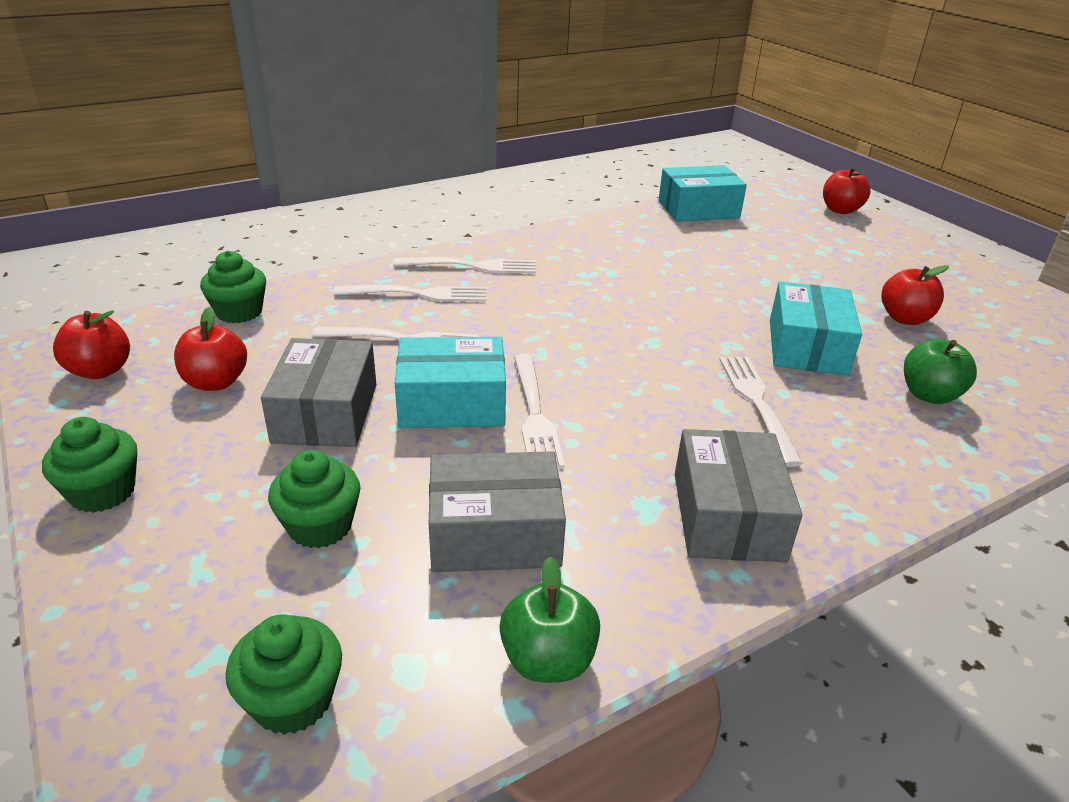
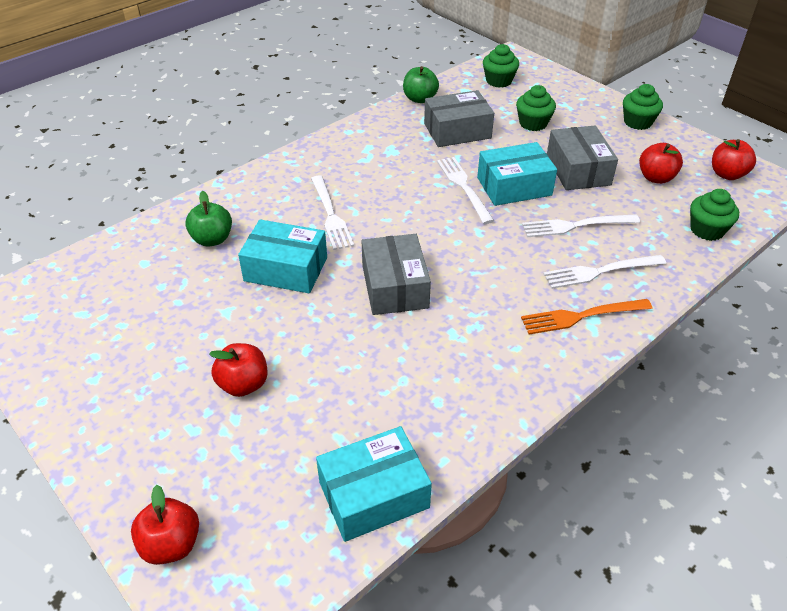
camera: 170 degrees right, 10 degrees up
(472, 266) = (581, 316): white fork -> orange fork
(728, 516) = (352, 151): grey box -> grey box (394, 287)
(807, 347) = (286, 269): turquoise box -> turquoise box turned 75 degrees counterclockwise
(905, 318) = (191, 318): red apple -> red apple (243, 384)

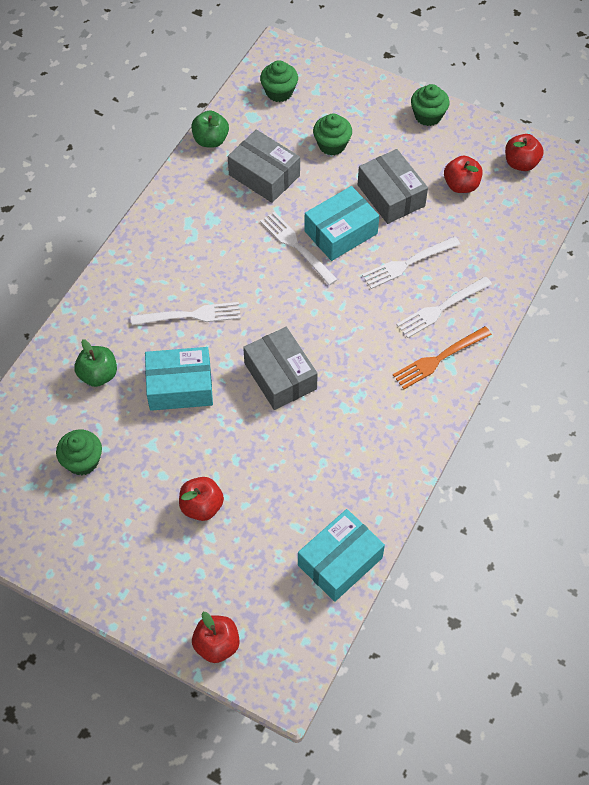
camera: 20 degrees left, 15 degrees up
(331, 215) = (191, 315): white fork -> white fork turned 60 degrees counterclockwise
(457, 131) = (264, 175): grey box -> grey box turned 75 degrees clockwise
(707, 230) = (516, 236): green cupcake -> green cupcake (82, 461)

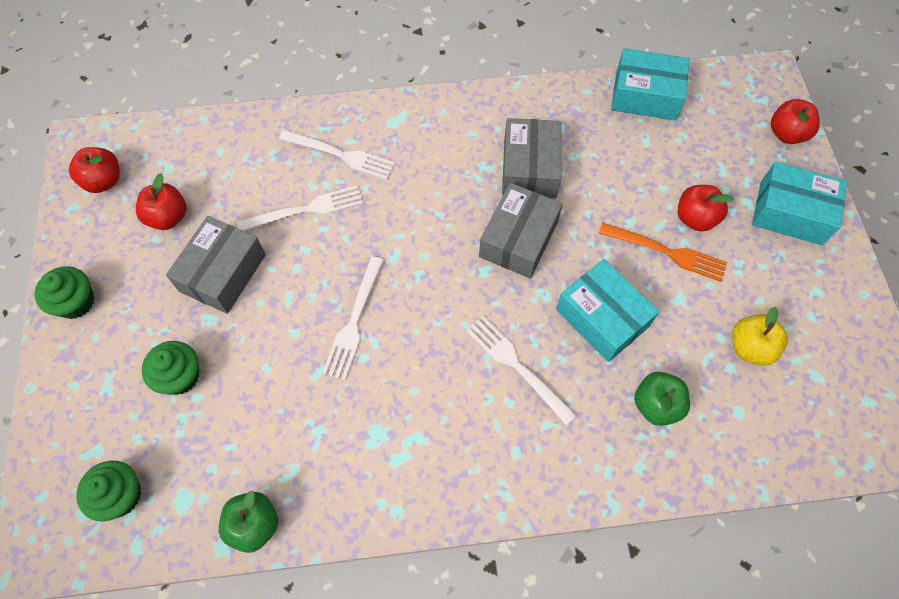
camera: 125 degrees left, 5 degrees up
(82, 461) = (750, 347): green cupcake -> yellow apple
(264, 175) = (273, 421): grey box -> grey box (530, 168)
(340, 232) = (306, 291): turquoise box -> turquoise box (790, 213)
(407, 263) = (306, 209): white fork -> white fork turned 45 degrees counterclockwise
(439, 359) = (399, 129): orange fork -> orange fork (667, 252)

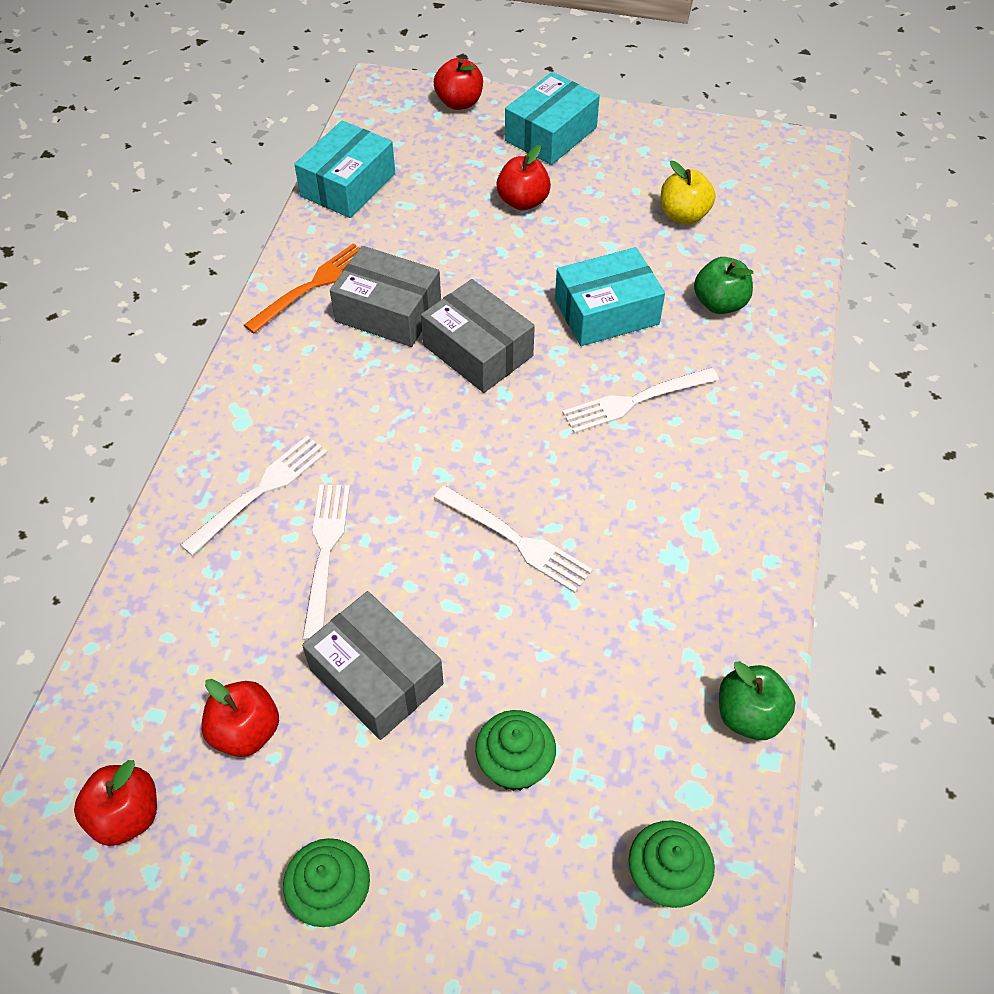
camera: 70 degrees left, 10 degrees down
(667, 252) = (552, 236): orange fork -> orange fork (313, 285)

